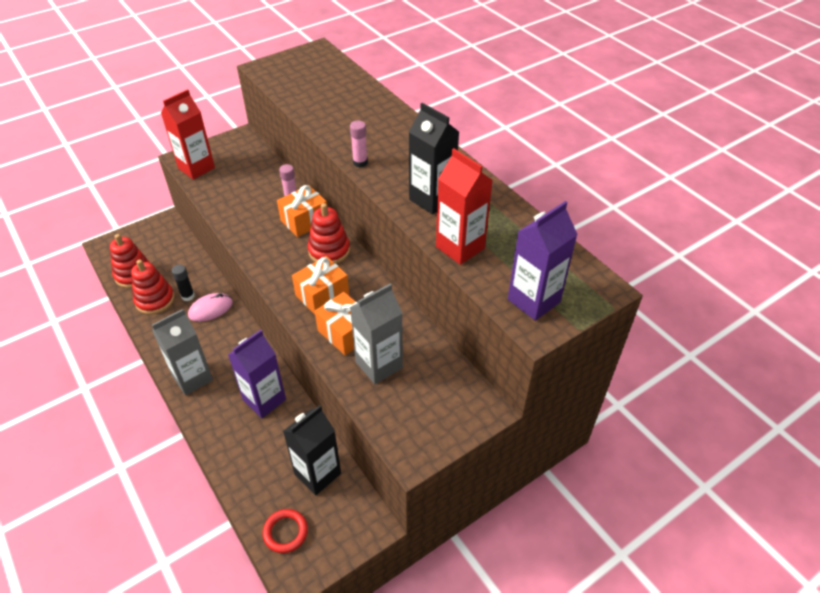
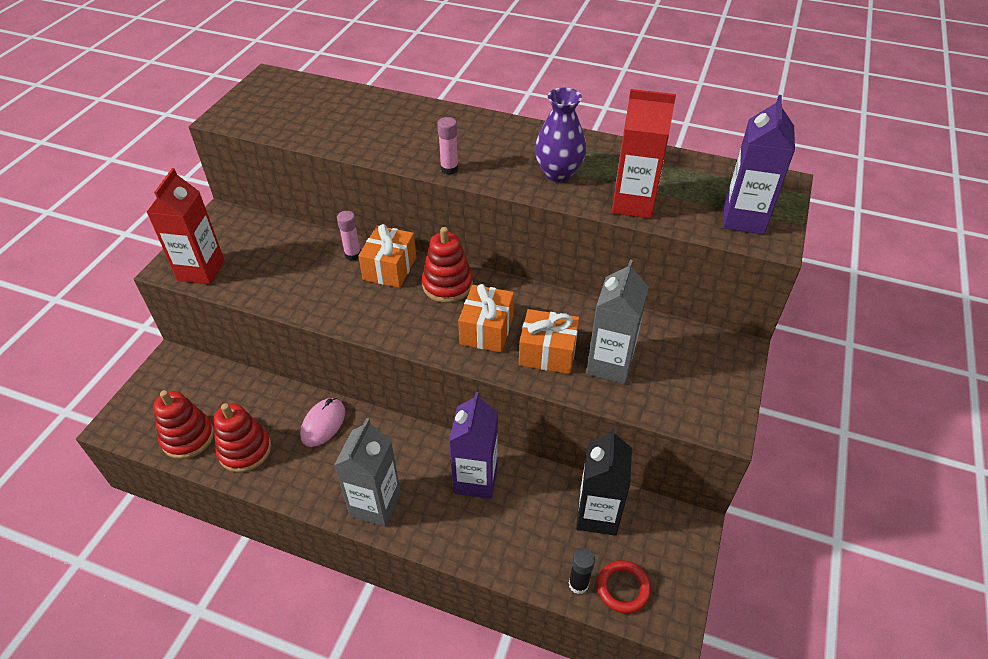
camera: 35 degrees left, 0 degrees up
(188, 296) = (282, 425): black glue stick -> black glue stick (578, 584)
(432, 199) = (558, 173): black carton -> purple vase

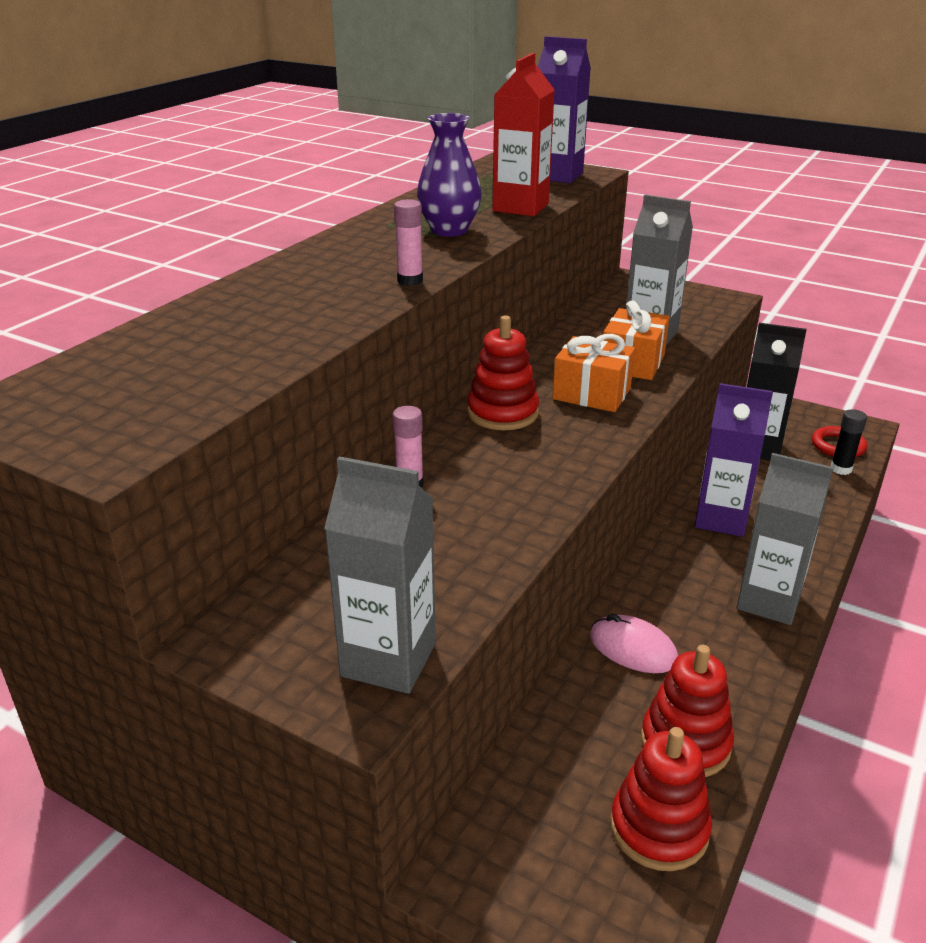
camera: 80 degrees left, 15 degrees down
(201, 270) = (388, 660): red carton -> grey carton
(390, 268) = (454, 454): orange gift -> none

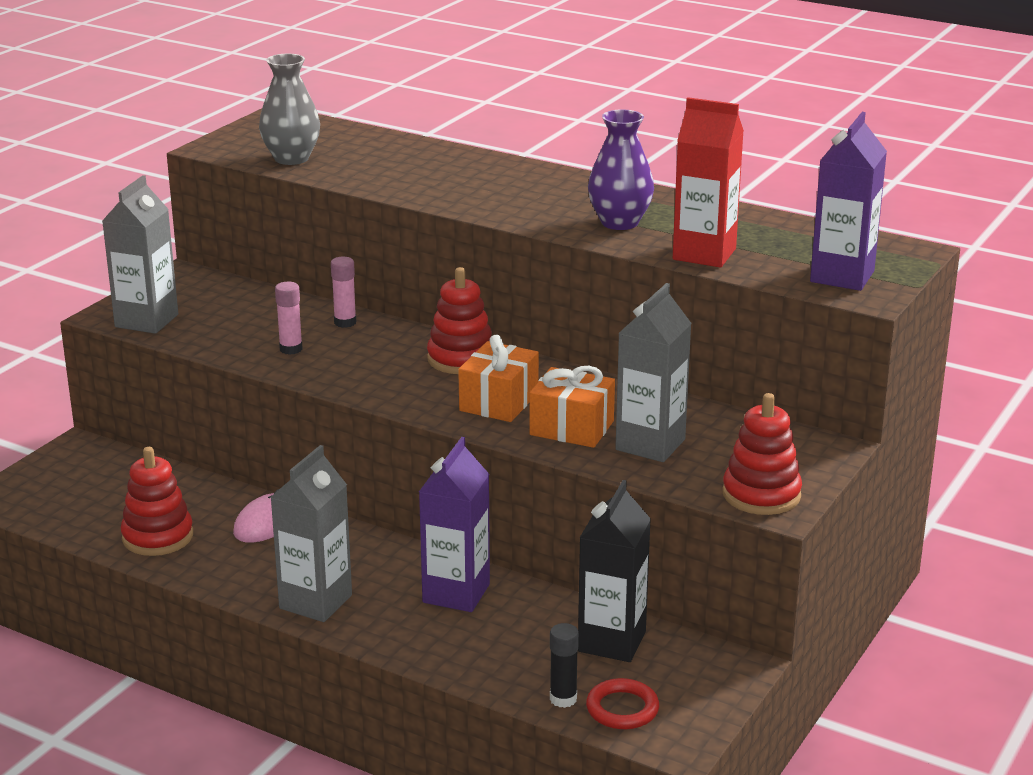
camera: 90 degrees right, 5 degrees down
(195, 389) = (291, 158): none -> grey vase
(410, 281) = (481, 209): pink glue stick -> pink glue stick (291, 349)
(659, 828) = (87, 518): red stacking toy -> red stacking toy (761, 495)

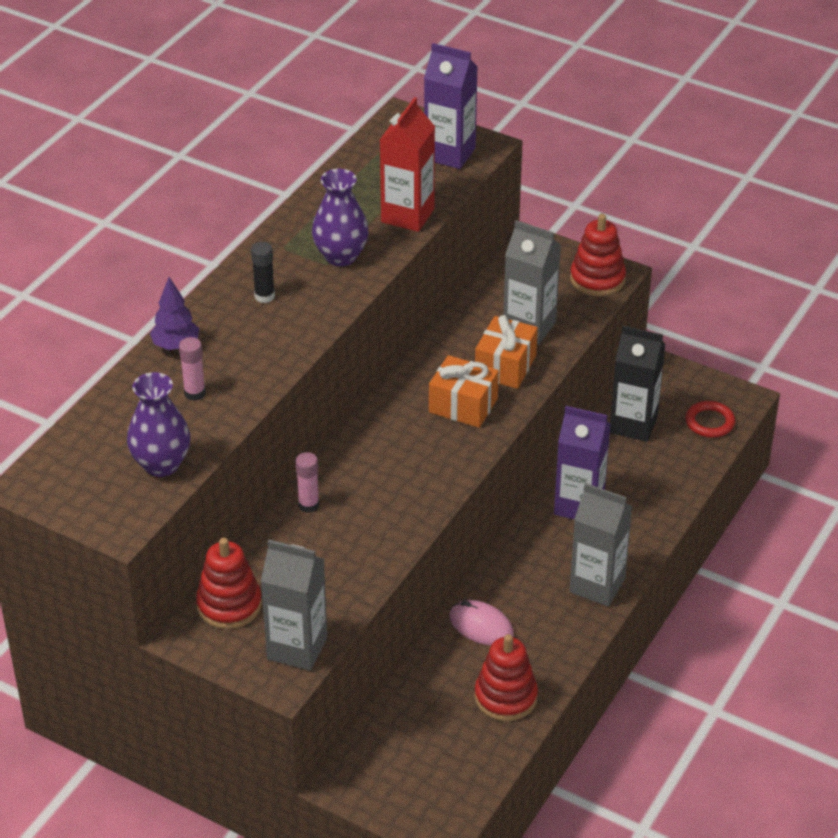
camera: 90 degrees left, 15 degrees up
(291, 158) = (161, 464): grey vase -> purple vase
(291, 349) = (363, 537): pink glue stick -> pink glue stick (194, 393)
(461, 359) = (385, 428): red stacking toy -> red stacking toy (229, 605)
(465, 158) = (176, 346): none -> purple tree
(563, 699) = (703, 450): black glue stick -> black glue stick (264, 296)

